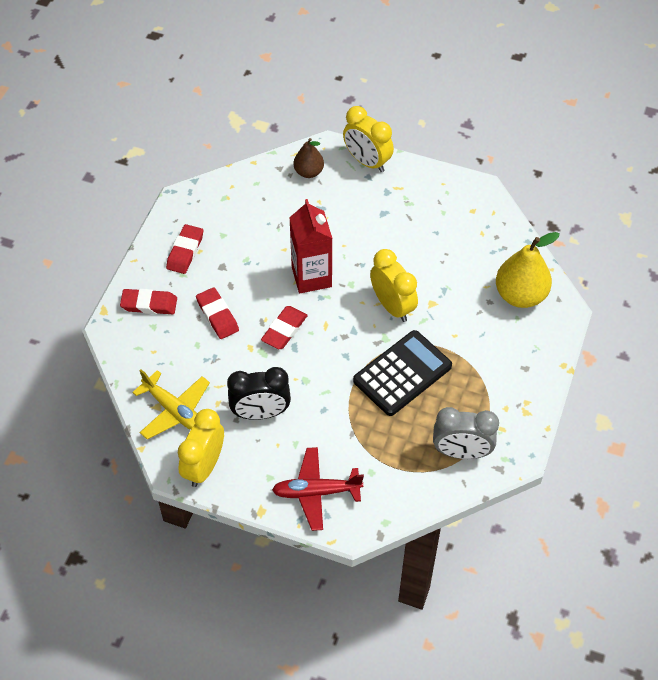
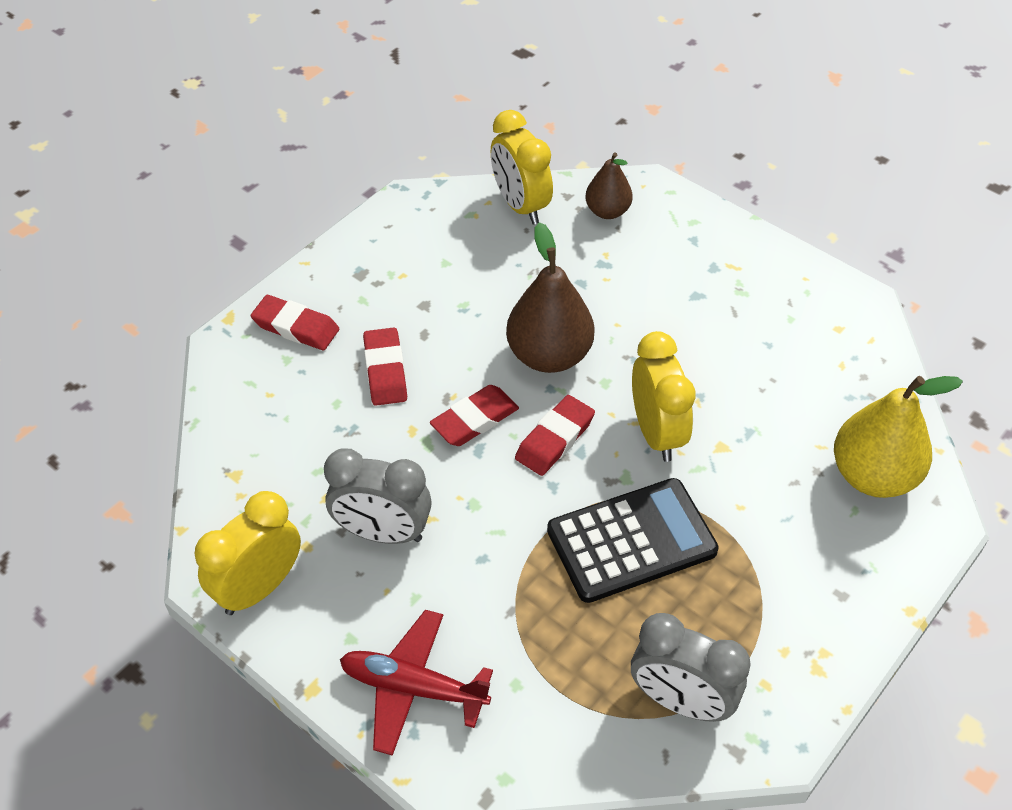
camera: 20 degrees right, 5 degrees down
(174, 411) = (256, 489): yellow plane -> none
(185, 251) = (381, 270): red eraser -> red eraser (555, 439)
(260, 413) = (382, 533): black clock -> grey clock
(311, 277) = (549, 355): red carton -> brown pear
(367, 161) = (700, 219): yellow clock -> yellow clock (520, 205)

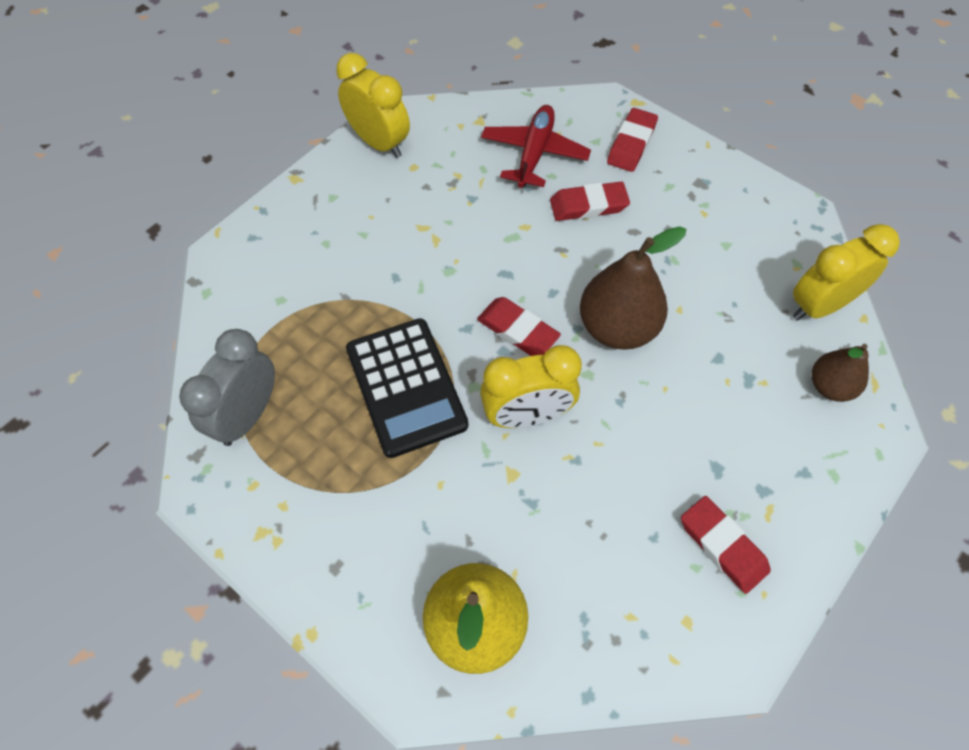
camera: 90 degrees right, 10 degrees up
(382, 533) = (423, 211): grey clock -> none
(413, 687) = (287, 235): red plane -> red plane (534, 153)
(474, 419) = (537, 270): red eraser -> red eraser (722, 546)

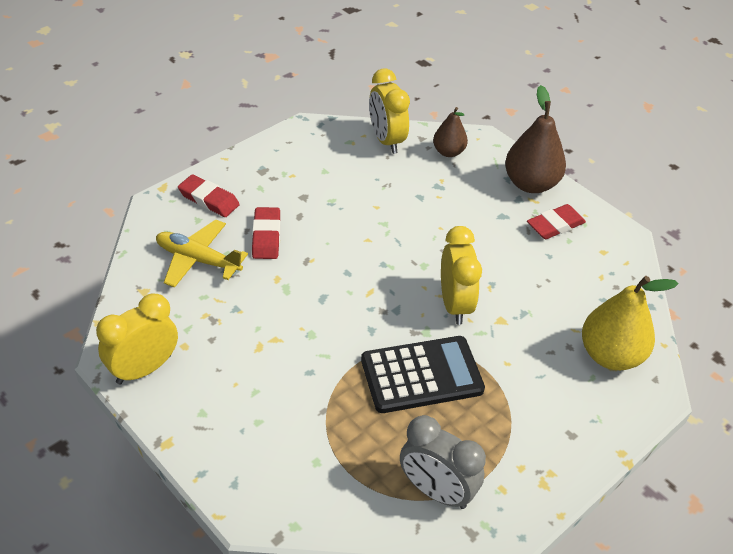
camera: 85 degrees left, 15 degrees down
(517, 330) = (379, 298): red eraser -> none
(534, 153) = (198, 260): red plane -> yellow plane
(617, 328) = (387, 242): brown pear -> brown pear (530, 184)

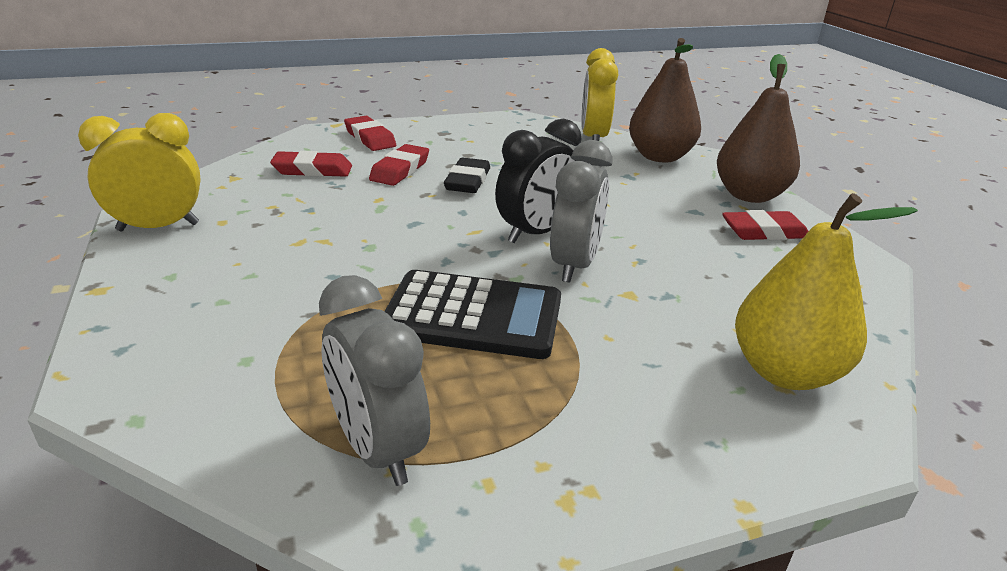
camera: 25 degrees right, 15 degrees down
(198, 260) = (312, 170): yellow plane -> red eraser
(327, 233) = (467, 181): none -> black eraser
(412, 279) = (536, 233): none -> black clock
(448, 152) = (659, 157): brown pear -> brown pear, size x1.69
(455, 304) = (574, 265): yellow clock -> grey clock

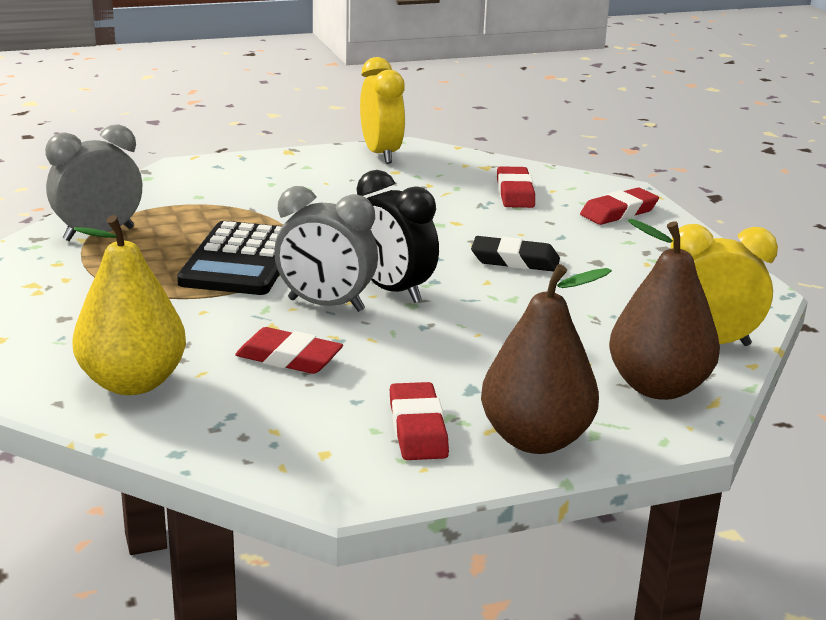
camera: 90 degrees right, 5 degrees down
(400, 170) = (532, 229): red eraser -> red eraser (289, 358)

